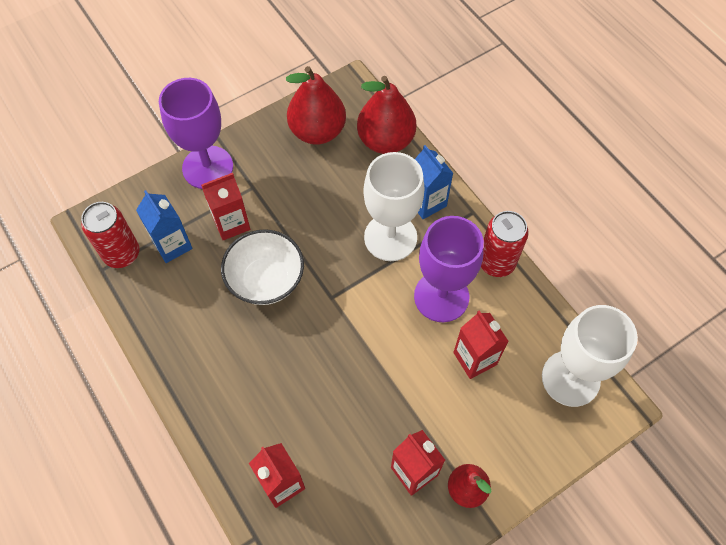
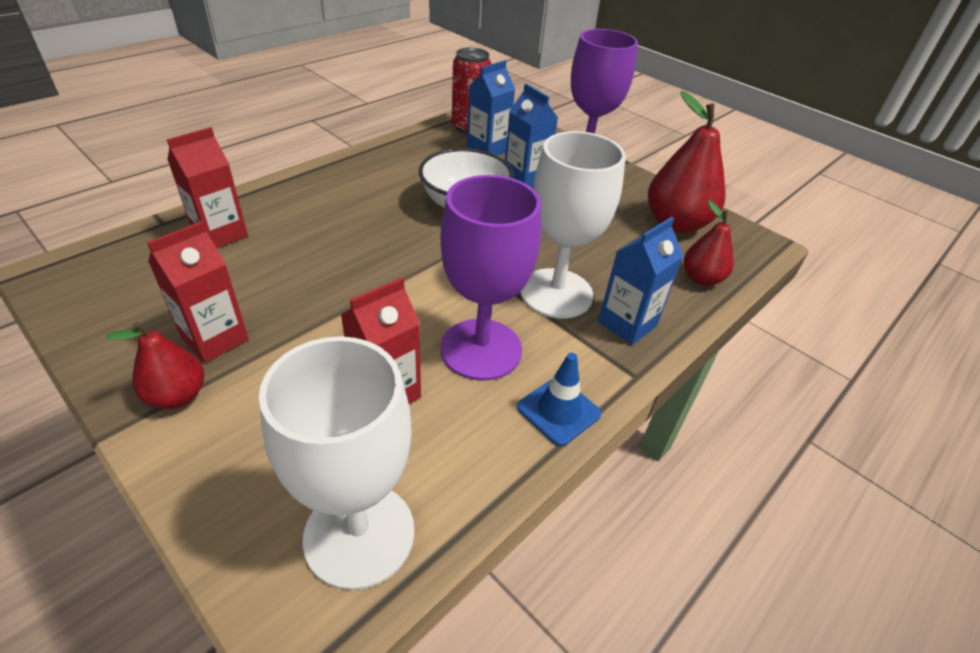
camera: 75 degrees right, 20 degrees down
(231, 223) = (525, 178): red carton -> blue carton
(385, 140) = (701, 278): red pear -> red pear, size x0.58
(496, 262) = (558, 411): red can -> blue traffic cone

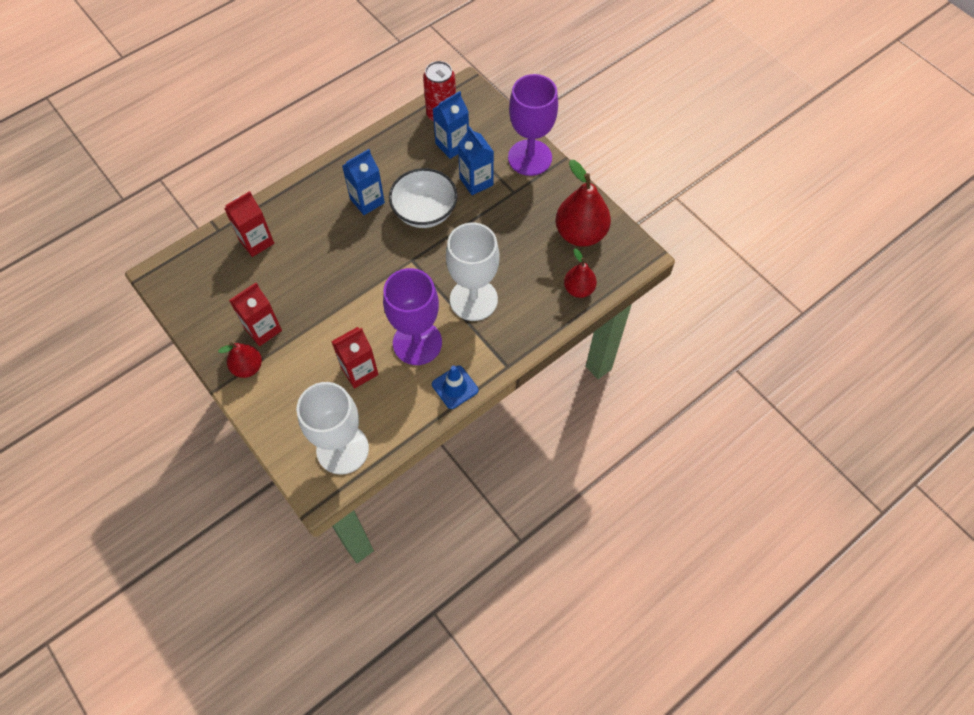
camera: 10 degrees right, 20 degrees up
(627, 324) = (514, 326): blue carton -> blue carton (367, 201)

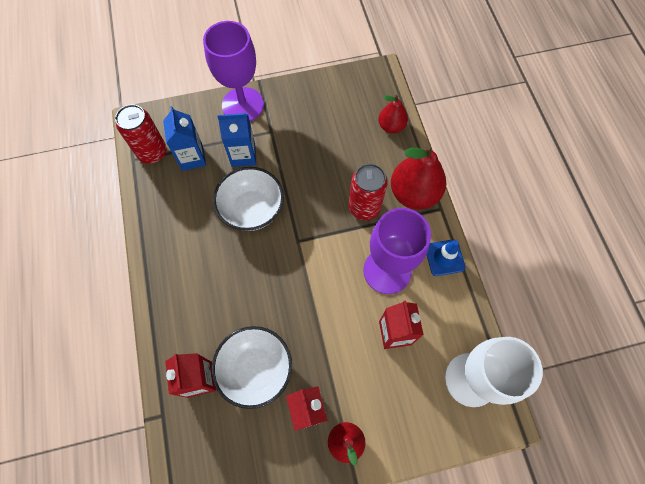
camera: 65 degrees left, 5 degrees up
(281, 277) = (256, 369): none -> white bowl
(367, 201) = (211, 254): blue carton -> none
(473, 299) = (364, 207): white goblet -> red can
(580, 233) = (339, 102): red pear -> red pear (414, 193)

